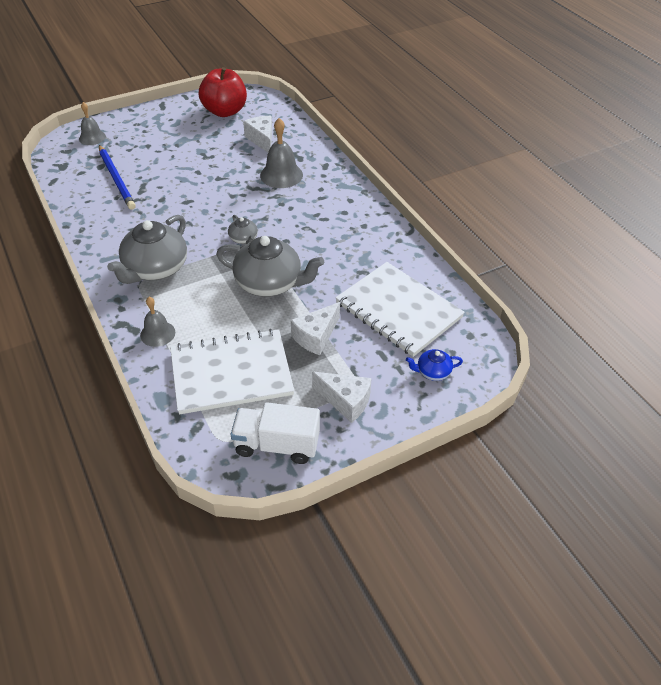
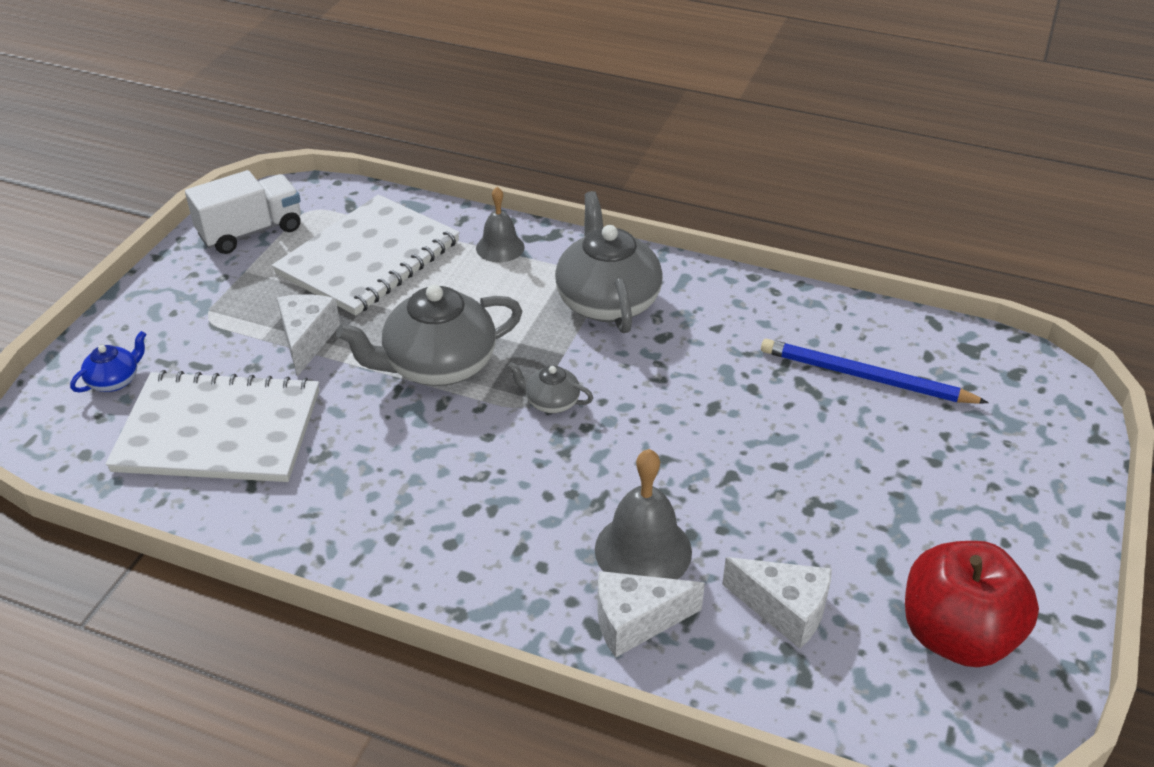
camera: 140 degrees right, 5 degrees down
(92, 137) = (1034, 418): grey bell -> none
(345, 401) = (207, 298): white cheese -> white cheese (636, 621)

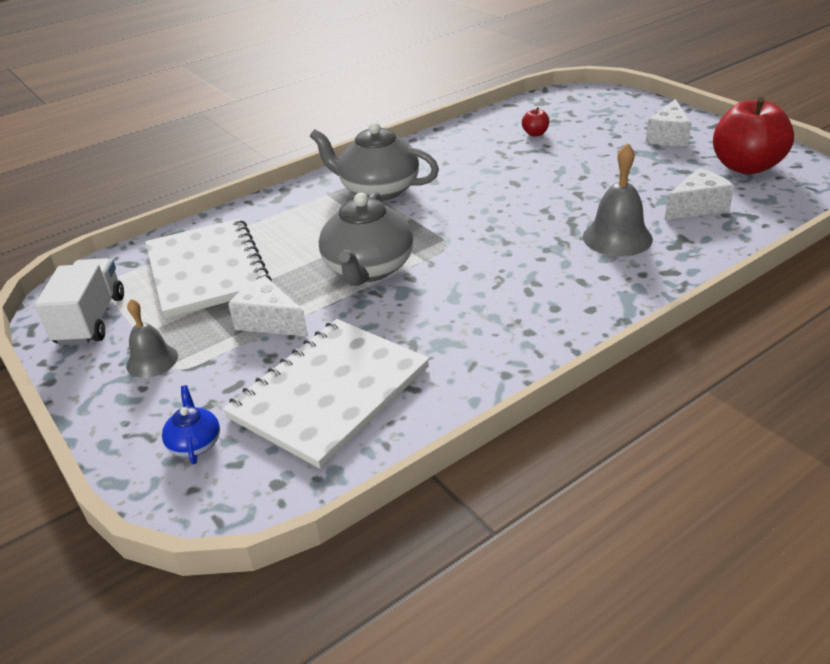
camera: 55 degrees left, 5 degrees down
(500, 247) = (271, 213): grey bell -> grey bell (152, 360)
(551, 402) = (453, 234): grey teapot -> none
(636, 621) = (675, 256): white cheese -> white cheese (668, 137)
(866, 377) = (535, 134): blue pencil -> red apple

